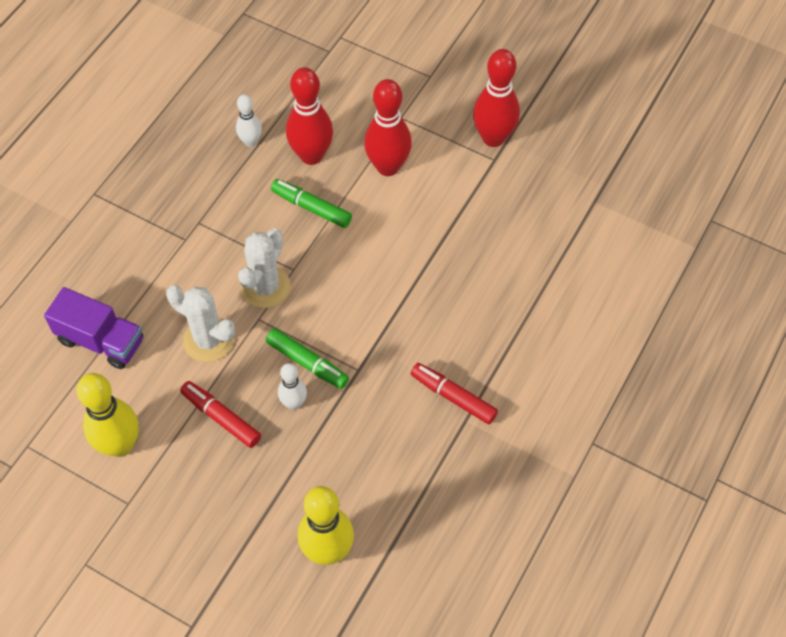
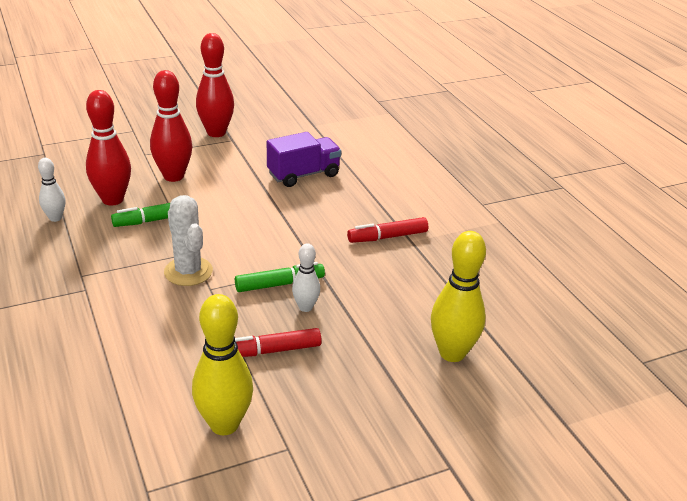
camera: 55 degrees left, 25 degrees down
(101, 340) = (107, 384): purple truck -> purple truck (303, 174)
(208, 340) = (193, 322): white cactus -> none

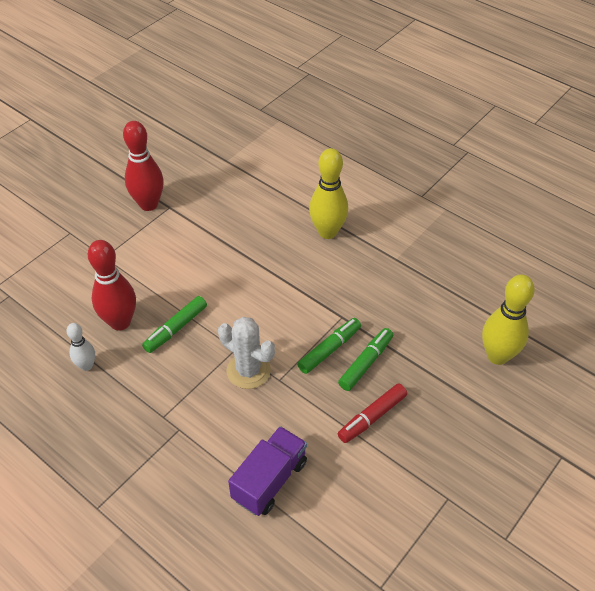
camera: 25 degrees left, 15 degrees up
(173, 176) = (152, 272): red bowling pin -> none
(224, 424) = (389, 501): yellow bowling pin -> yellow bowling pin (327, 232)
(303, 174) = (261, 223): purple truck -> purple truck (269, 480)
(305, 307) = (365, 363): white bowling pin -> green marker
(387, 237) = (375, 262): red marker -> none

